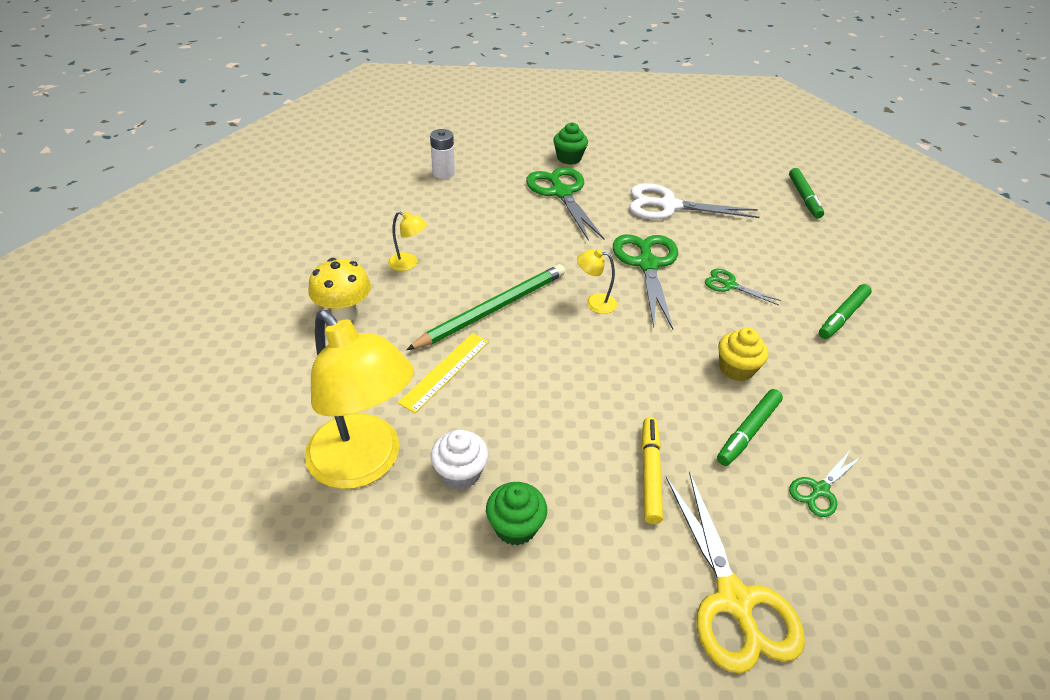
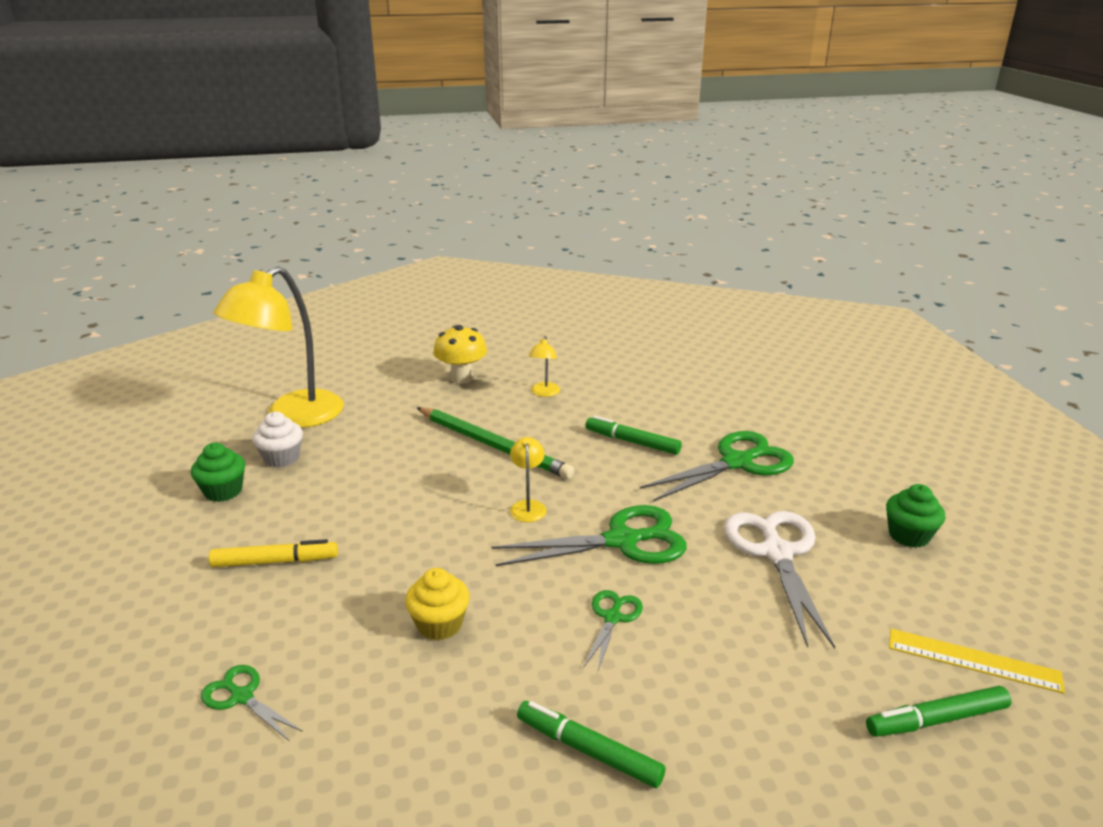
camera: 80 degrees right, 15 degrees down
(443, 173) = (715, 385): white battery -> none
(445, 371) = (400, 434): yellow ruler -> yellow ruler (973, 660)
(569, 158) = (826, 460): green cupcake -> green cupcake (909, 535)
(733, 600) = (118, 622): yellow scissors -> none
(748, 432) = (333, 634): green marker -> green marker (632, 442)

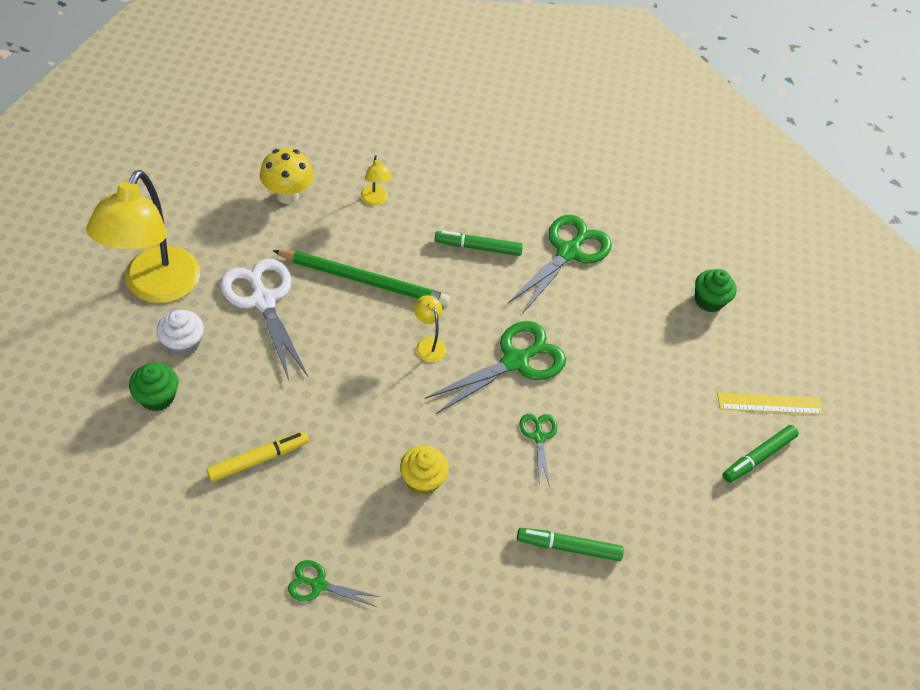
camera: 30 degrees left, 25 degrees up
(776, 553) = (627, 343): white scissors -> white scissors (263, 300)

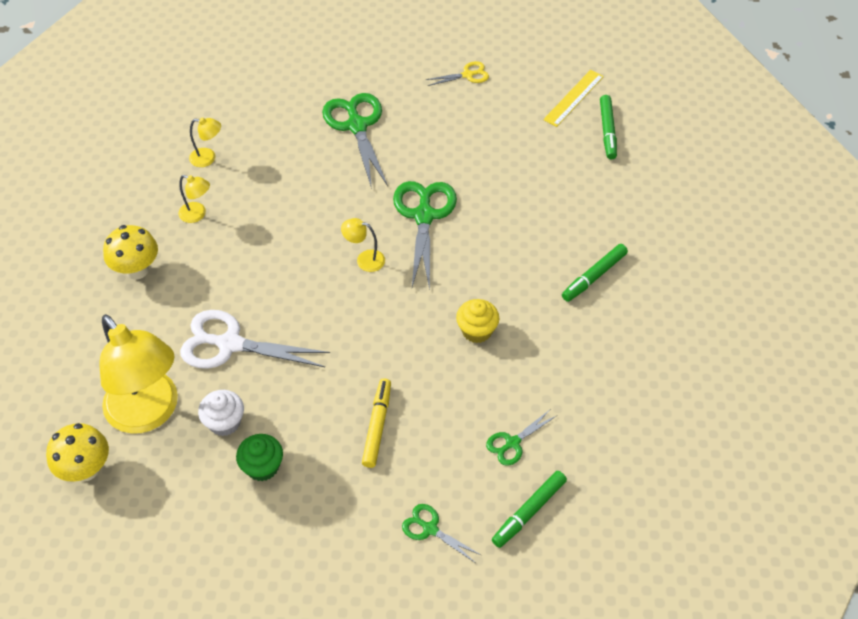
camera: 45 degrees left, 0 degrees up
(75, 279) = (86, 469): none -> yellow mushroom
(363, 280) = (269, 266): green pencil -> none
(438, 172) = (208, 158): none -> yellow lamp
(478, 247) = (303, 177): green marker -> green marker (529, 512)
(539, 437) = (497, 240): green scissors -> green scissors (430, 529)
(708, 300) = (467, 75): green cupcake -> yellow scissors

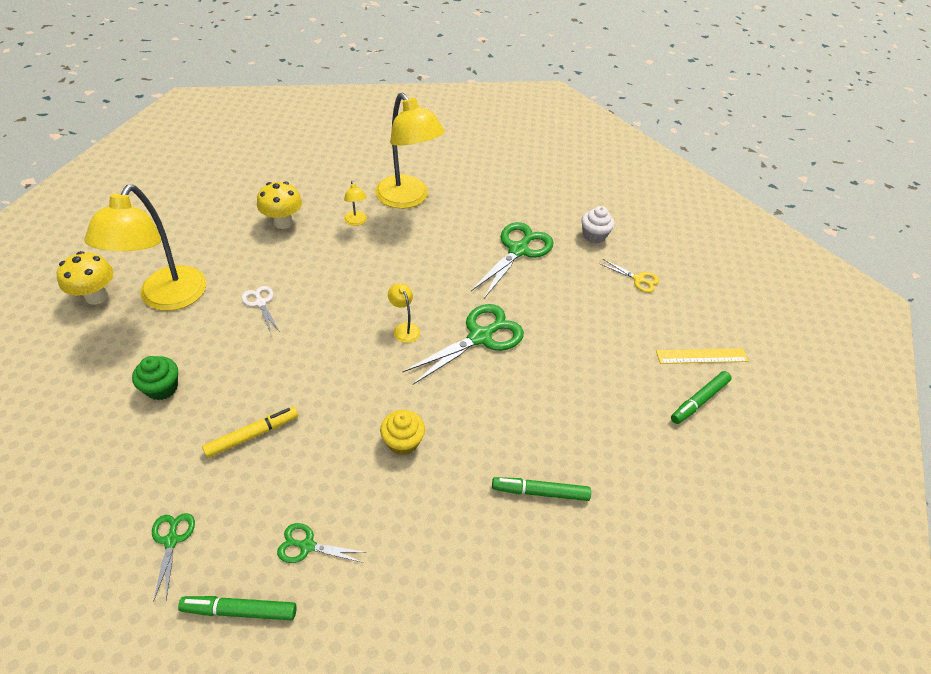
camera: 45 degrees right, 5 degrees down
(208, 158) = (408, 199): yellow lamp -> yellow lamp, size x2.42
(224, 422) = (188, 342): white cupcake -> white cupcake (594, 236)
(230, 344) = (261, 303): white scissors -> white scissors, size x0.51

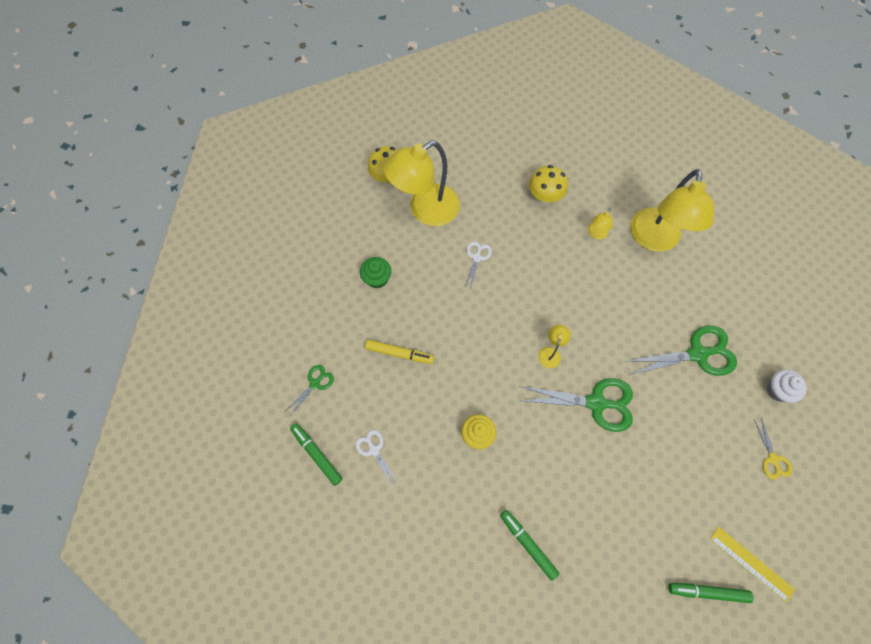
camera: 50 degrees right, 20 degrees up
(307, 546) = (374, 450): green scissors -> white scissors

